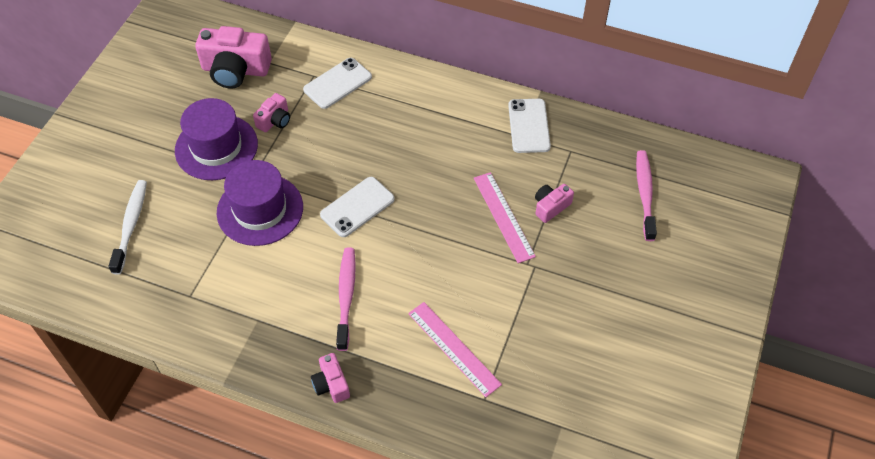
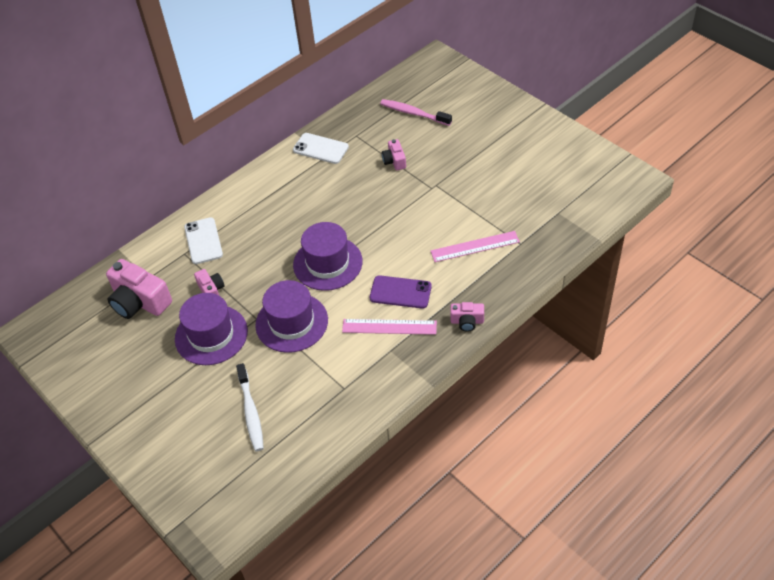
camera: 60 degrees left, 5 degrees down
(131, 225) = (251, 412): white toothbrush -> white toothbrush turned 135 degrees counterclockwise
(235, 70) = (139, 301): pink camera -> pink camera turned 90 degrees clockwise
(346, 296) = (400, 292): pink toothbrush -> purple phone
(357, 207) = (327, 263): white phone -> purple hat
(503, 216) = (387, 187): pink ruler -> pink ruler (389, 326)

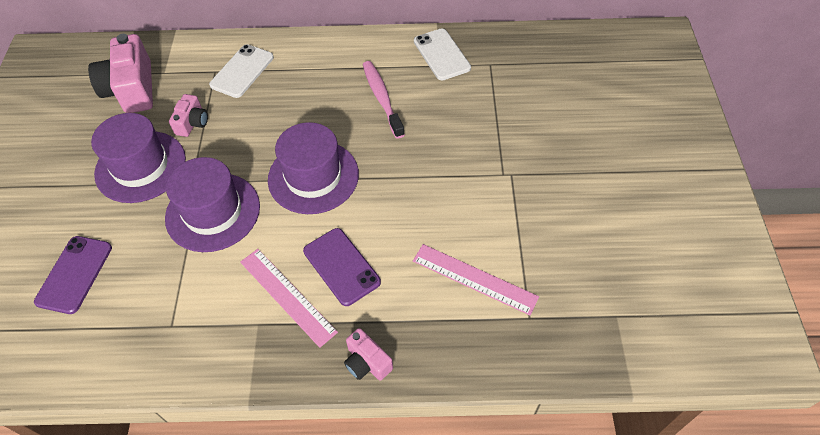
camera: 40 degrees right, 5 degrees up
(251, 412) = (74, 274): white toothbrush -> purple phone
(394, 161) = (498, 117): pink camera -> none
(413, 113) = (574, 79): pink toothbrush -> pink toothbrush (382, 98)

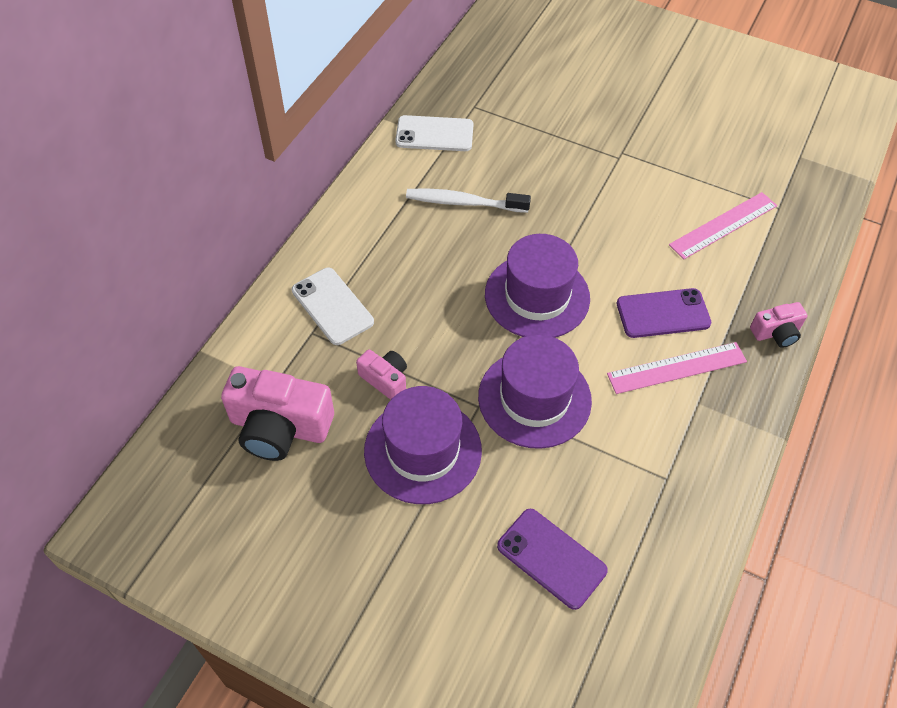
camera: 65 degrees left, 0 degrees up
(382, 98) = (463, 202): pink toothbrush -> white toothbrush

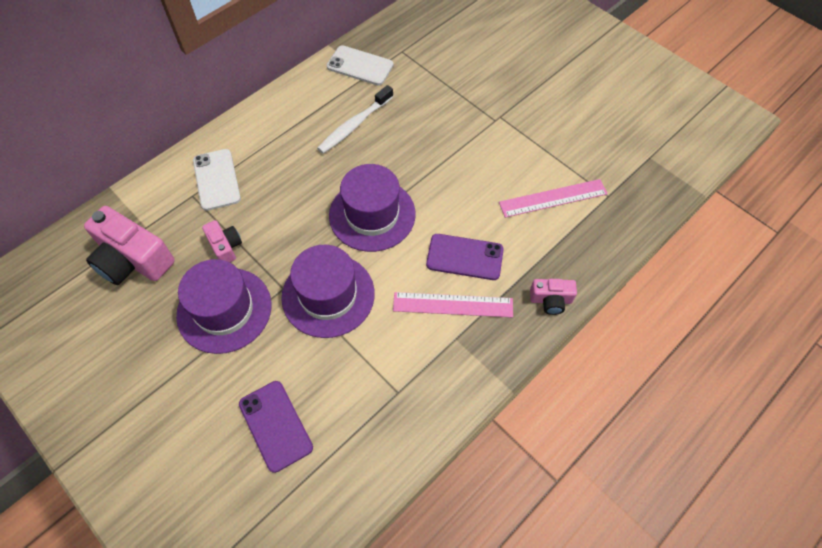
camera: 20 degrees right, 5 degrees up
(463, 202) = (354, 125): white toothbrush -> white toothbrush turned 75 degrees counterclockwise

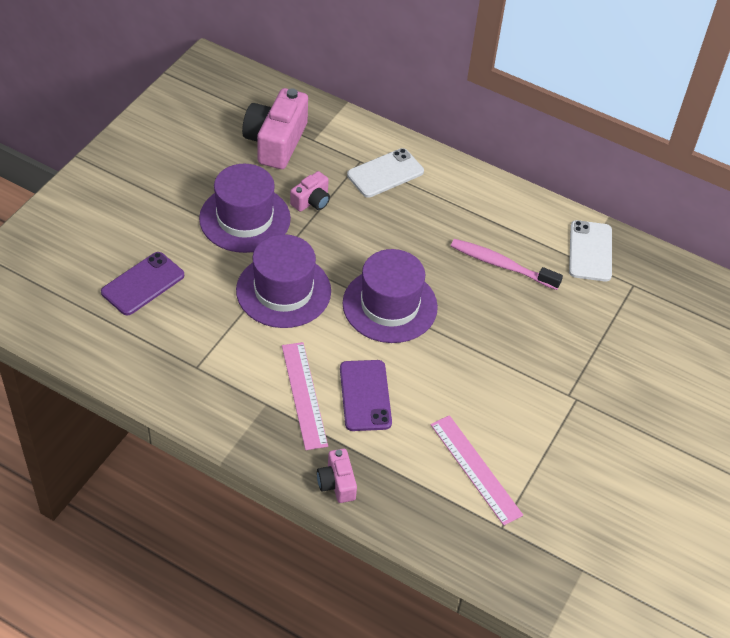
camera: 70 degrees right, 10 degrees down
(354, 125) = (501, 265): white toothbrush -> pink toothbrush

